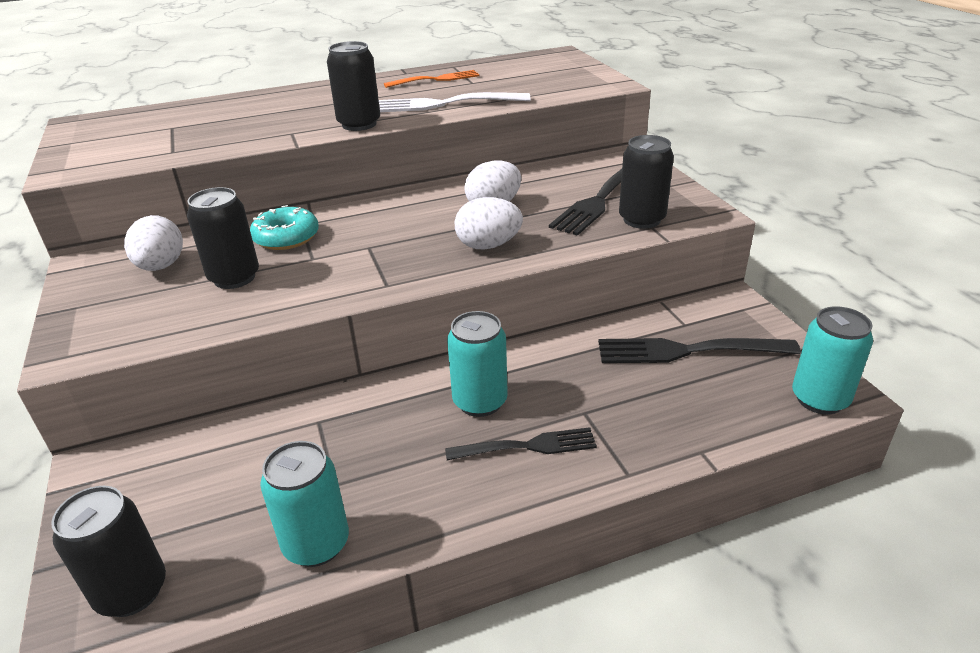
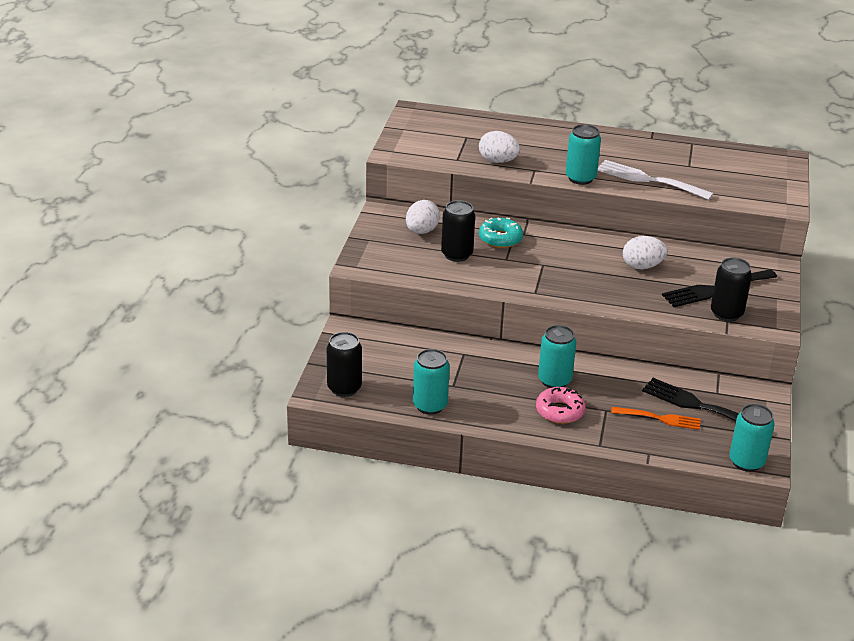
camera: 30 degrees right, 0 degrees up
(359, 124) = (580, 178): black can -> turquoise can
(435, 80) = (666, 153): orange fork -> orange fork (659, 418)
(488, 245) = (613, 292): white egg -> white egg (498, 161)
(526, 447) = (560, 411): black fork -> pink donut

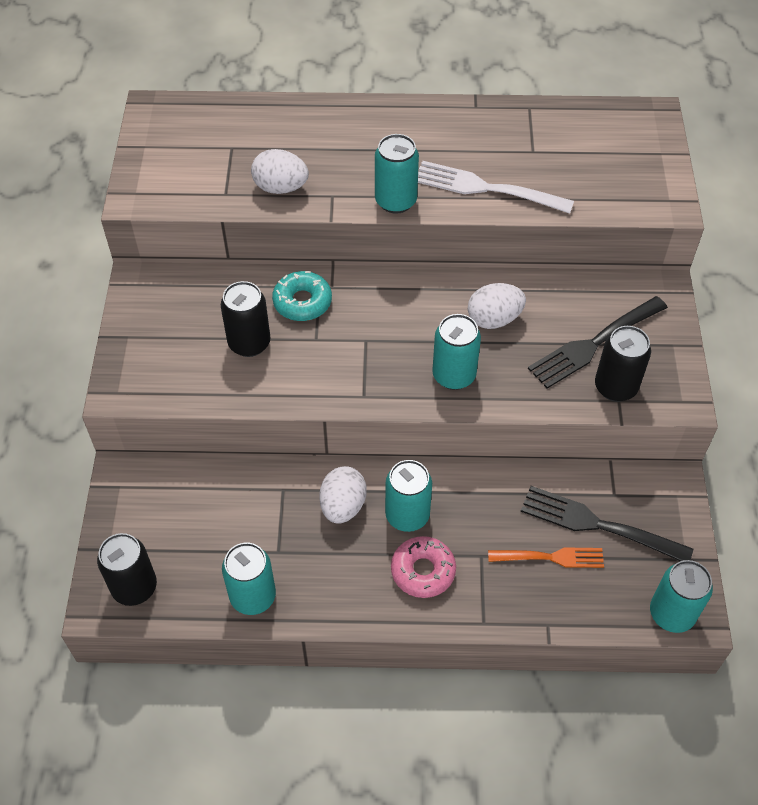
camera: 10 degrees left, 20 degrees up
(421, 231) = (196, 307): white egg -> white egg (343, 506)
(605, 291) = (454, 375): none -> turquoise can

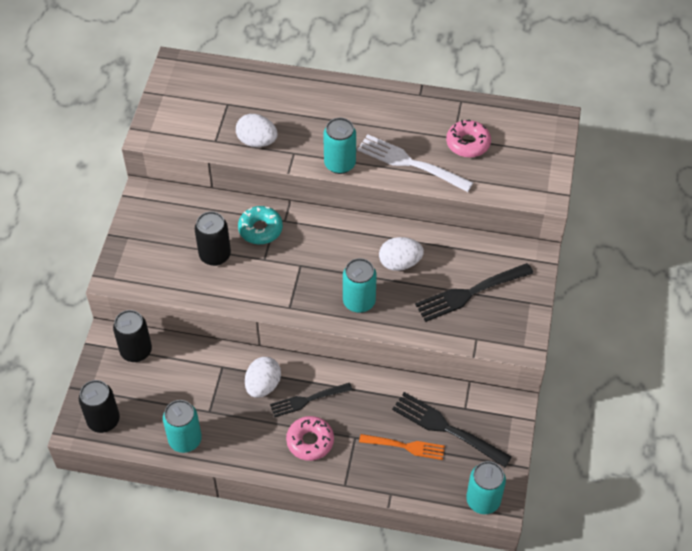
camera: 10 degrees right, 0 degrees up
(407, 515) = (308, 399): turquoise can -> black fork
(552, 156) = (468, 143): none -> pink donut
(615, 387) = (477, 328): black can -> black can (136, 351)

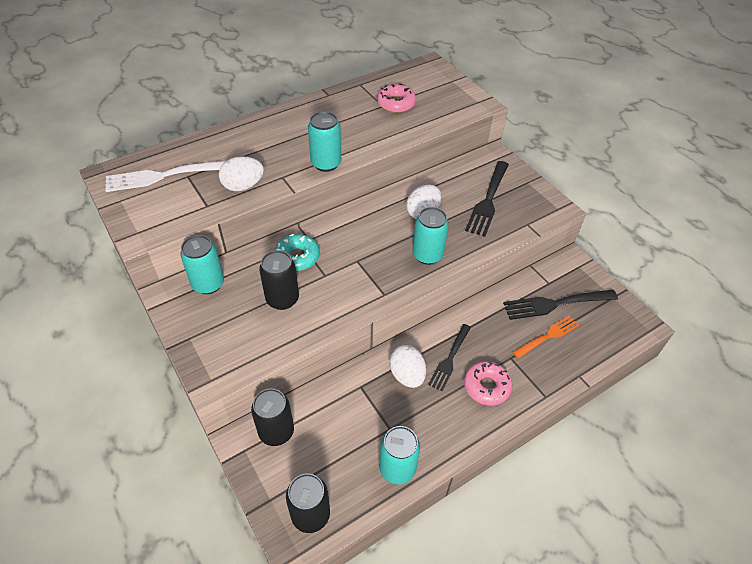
camera: 45 degrees left, 5 degrees down
(411, 163) = (375, 135): white fork -> white fork (163, 176)
(483, 500) = (632, 330): turquoise can -> turquoise can (208, 284)

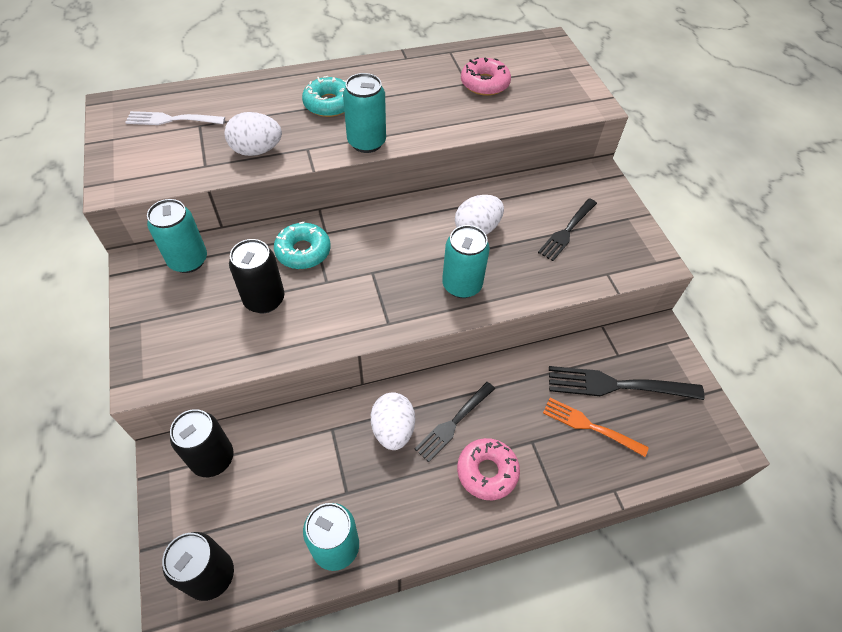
camera: 15 degrees right, 5 degrees up
(163, 176) = (172, 119): white fork -> white fork, size x0.66
(284, 140) = (329, 104): none -> turquoise donut
(488, 200) = (567, 230): black fork -> black fork, size x0.66
(547, 336) = (590, 426): orange fork -> orange fork turned 135 degrees counterclockwise

